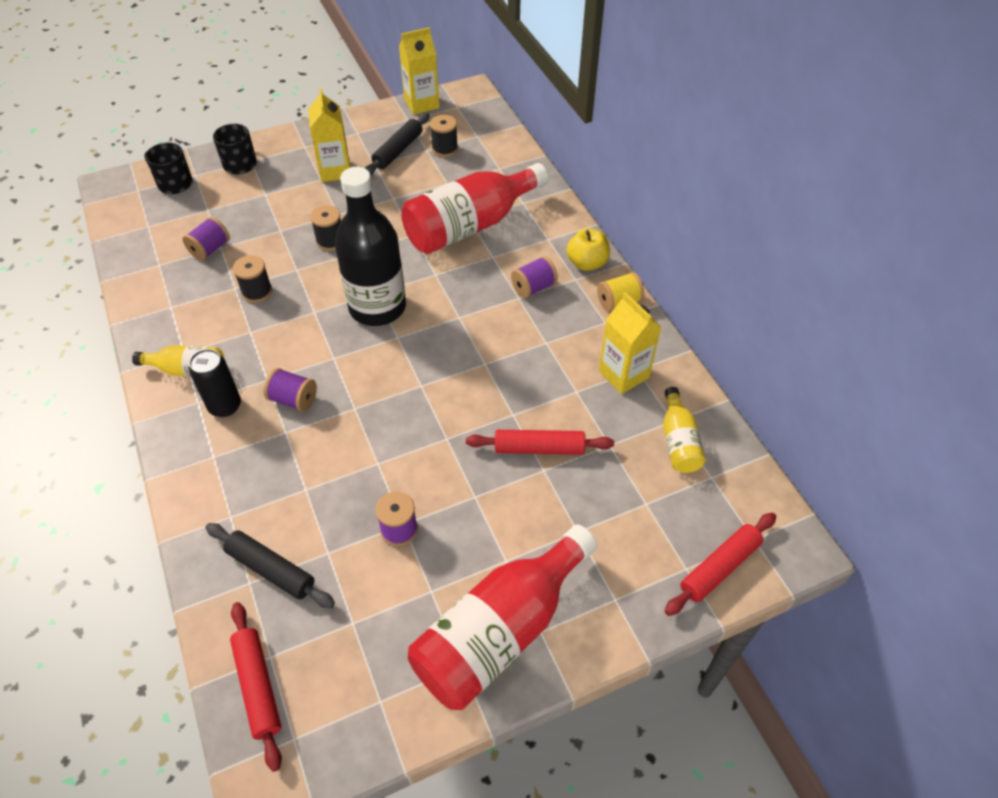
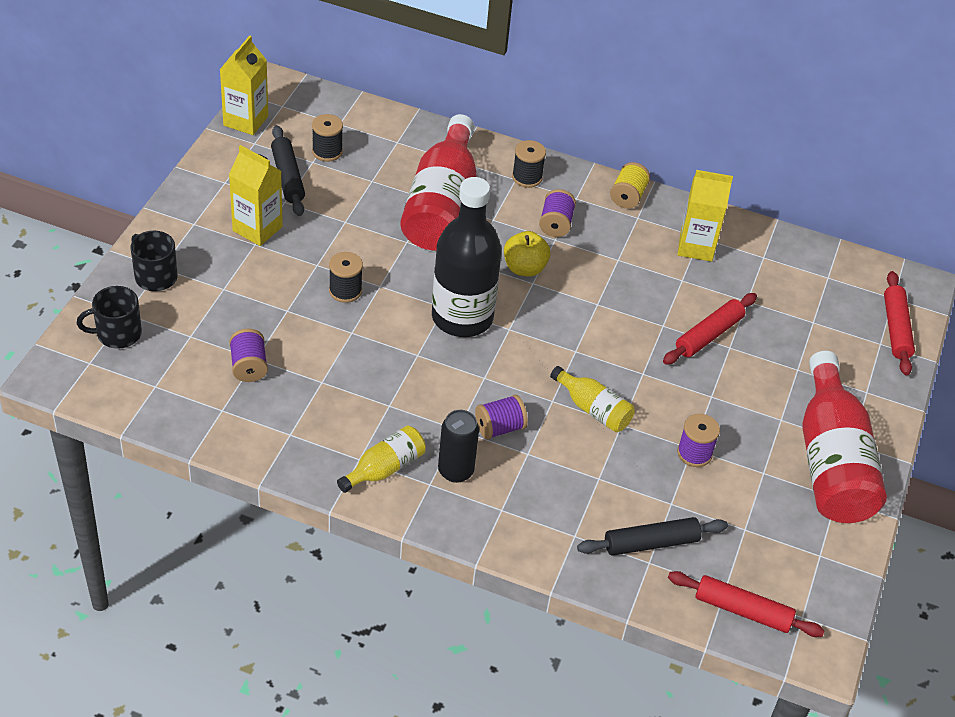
camera: 50 degrees left, 5 degrees down
(257, 291) = (346, 372): black spool -> black spool (527, 177)
(587, 263) = (568, 180): yellow apple -> yellow apple (524, 268)
(678, 441) = (783, 268): yellow bottle -> yellow bottle (593, 409)

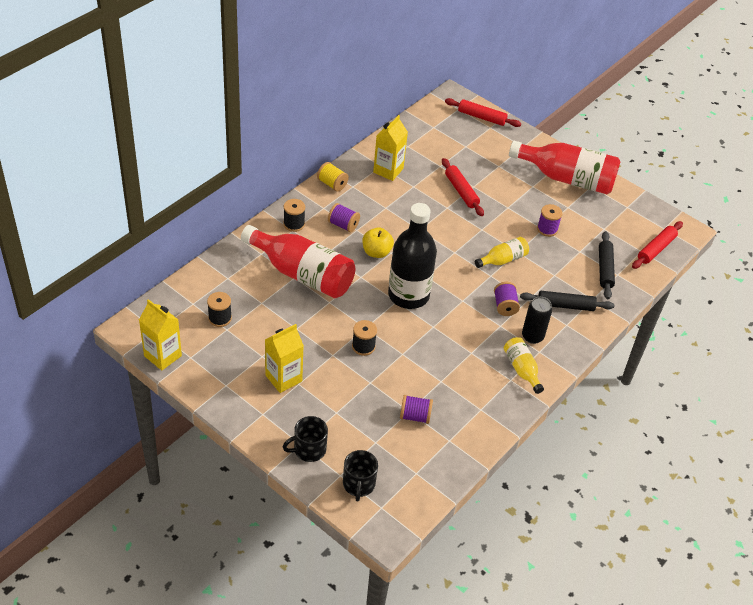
camera: 70 degrees left, 0 degrees up
(288, 177) = (237, 347): black rolling pin -> black rolling pin (565, 305)

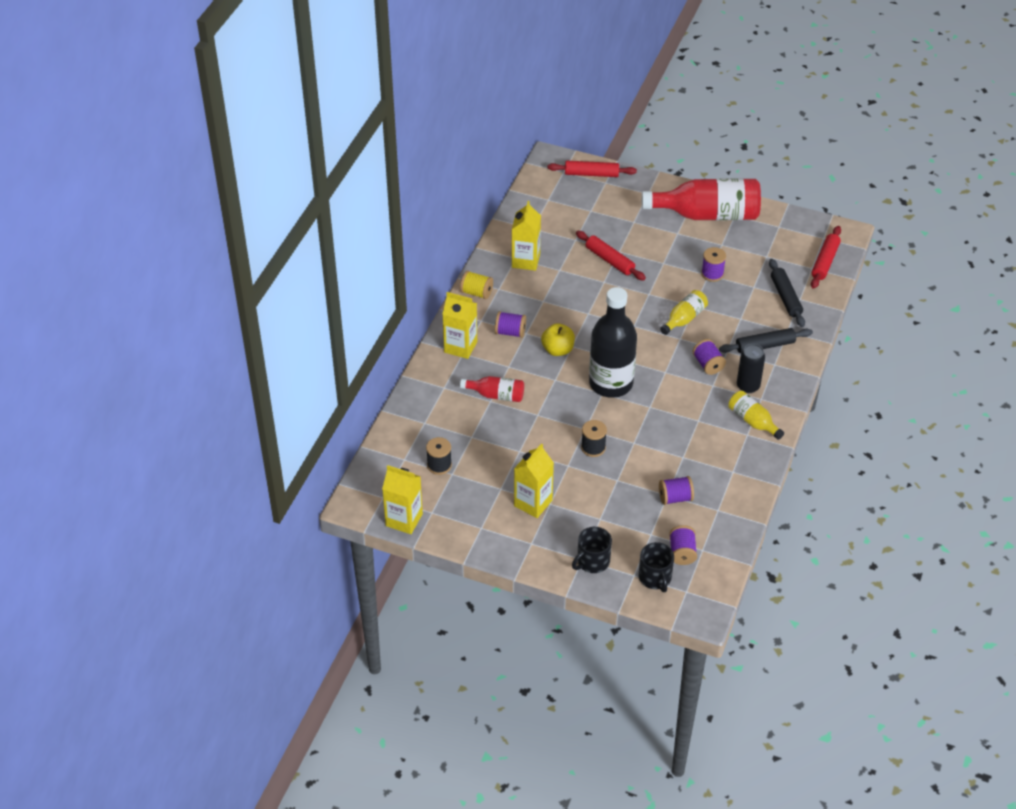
camera: 15 degrees left, 0 degrees up
(294, 224) = (460, 347): black spool -> yellow carton
(302, 274) = (496, 395): red bottle -> red bottle, size x0.49
(396, 469) = (682, 552): none -> purple spool

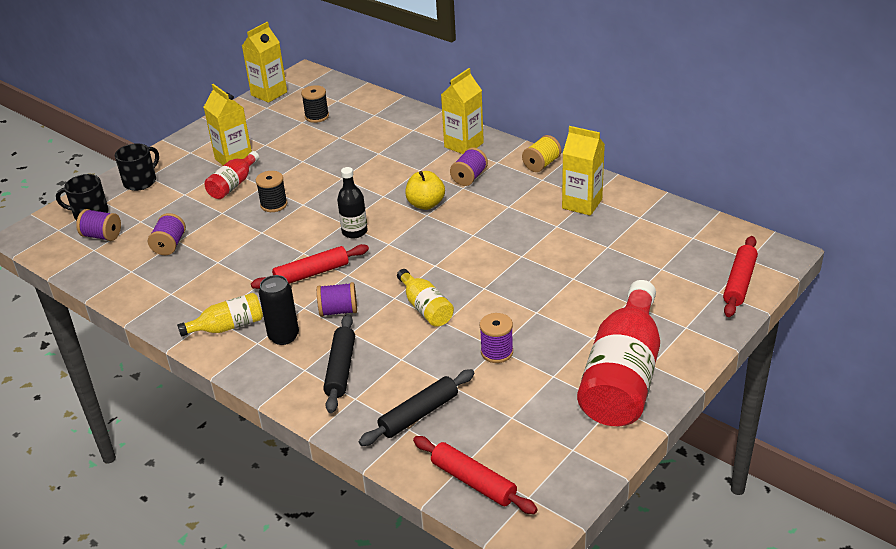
camera: 110 degrees right, 10 degrees down
(496, 395) = (384, 157): red bottle -> red bottle (233, 185)
(592, 561) = (141, 181): black mug -> black mug turned 60 degrees clockwise
(609, 260) = (558, 267): red rolling pin -> red rolling pin (312, 273)
(611, 383) = (354, 232): black bottle -> black bottle, size x0.49
(785, 297) = (418, 414): black rolling pin -> black rolling pin turned 45 degrees counterclockwise

